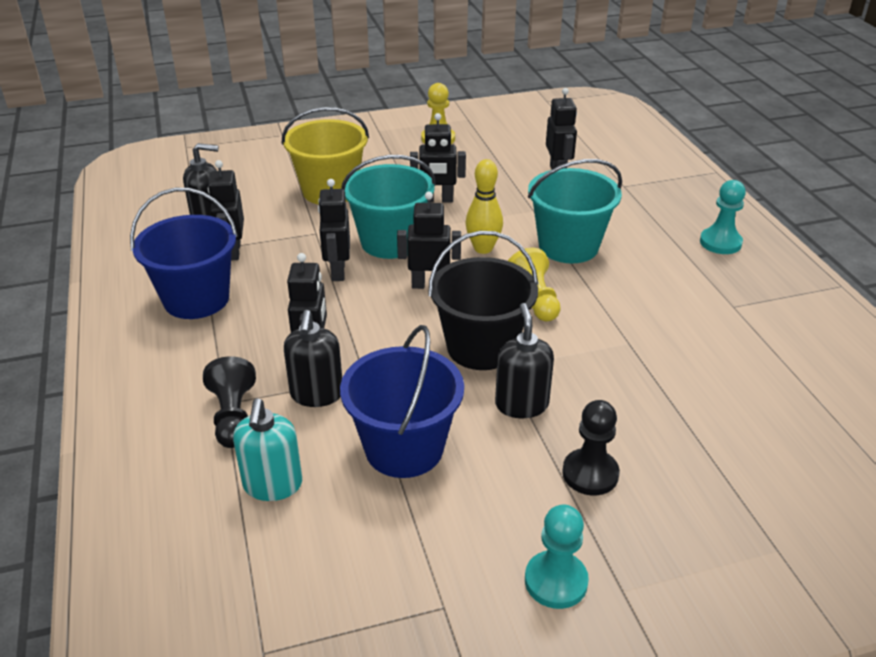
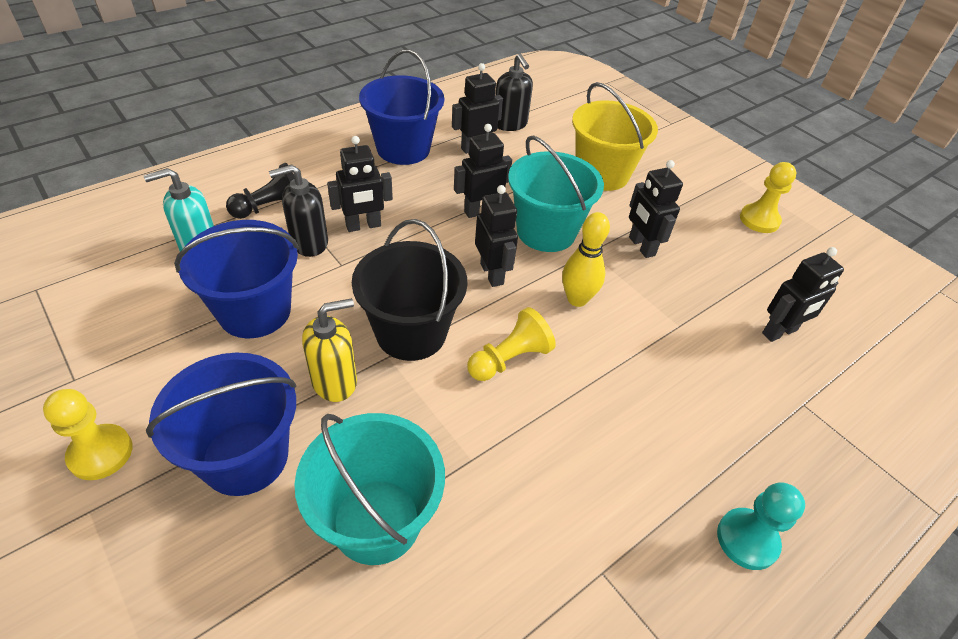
camera: 65 degrees right, 10 degrees up
(521, 404) = (335, 381): black soap dispenser -> yellow soap dispenser
(556, 581) = (101, 453): turquoise pawn -> yellow pawn
(568, 246) = (627, 370): turquoise bucket -> turquoise bucket (377, 521)
(590, 474) = (245, 457): black pawn -> blue bucket

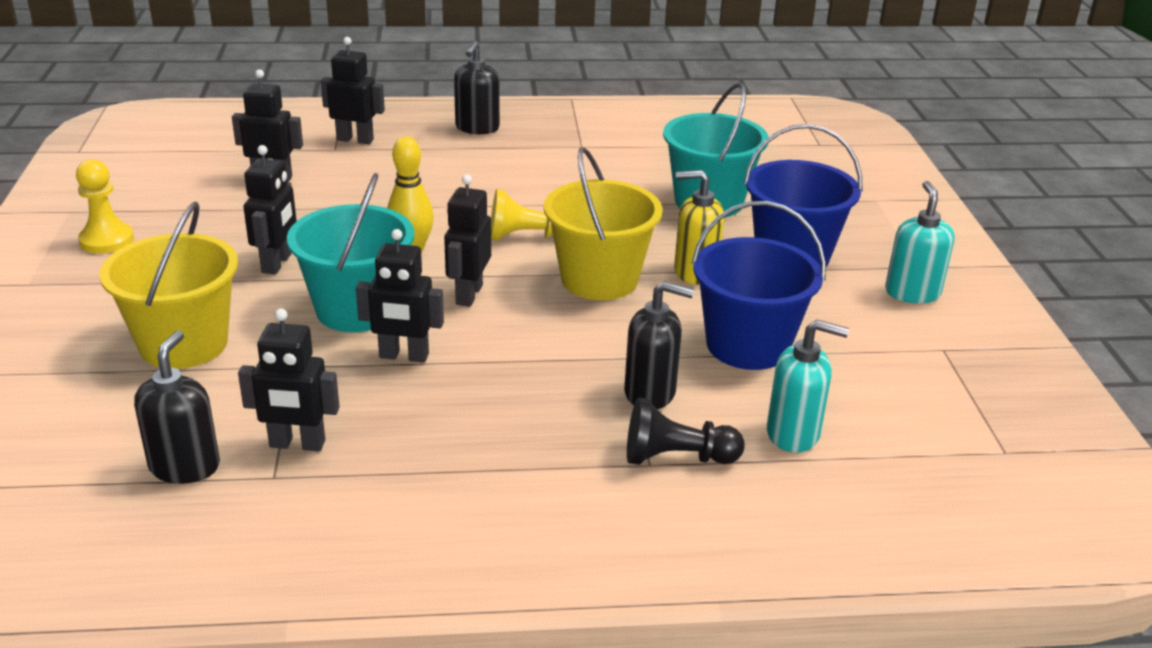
camera: 145 degrees left, 15 degrees down
(101, 453) = (912, 293): yellow pawn -> turquoise soap dispenser
(363, 226) = (568, 389): black robot -> black robot (355, 140)
(403, 149) = (409, 484): blue bucket -> none
(411, 333) = (599, 279): black bucket -> yellow bucket
(747, 540) = (477, 128): turquoise pawn -> black soap dispenser

